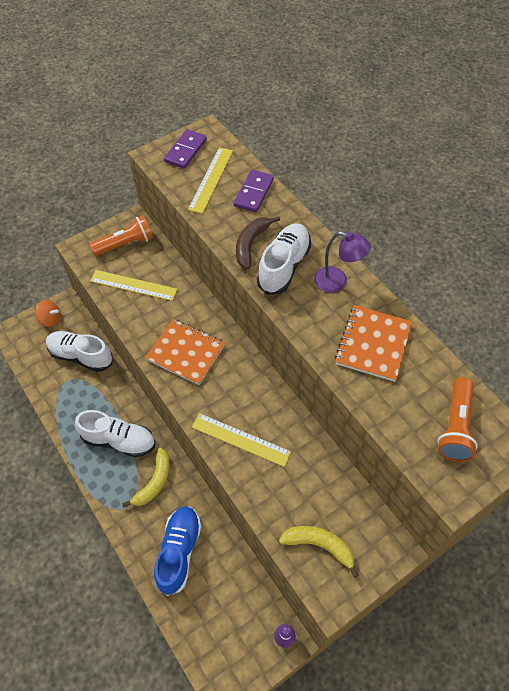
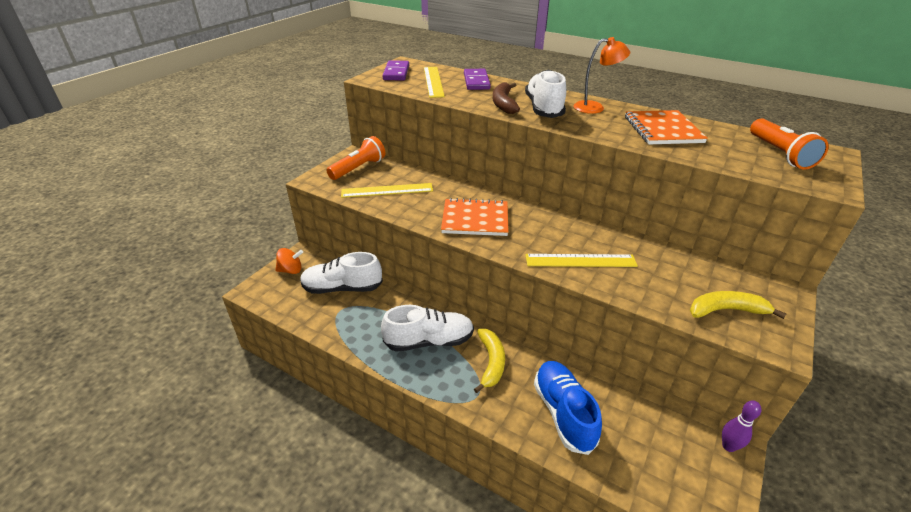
camera: 25 degrees left, 20 degrees down
(337, 282) = (595, 107): purple lamp -> orange lamp

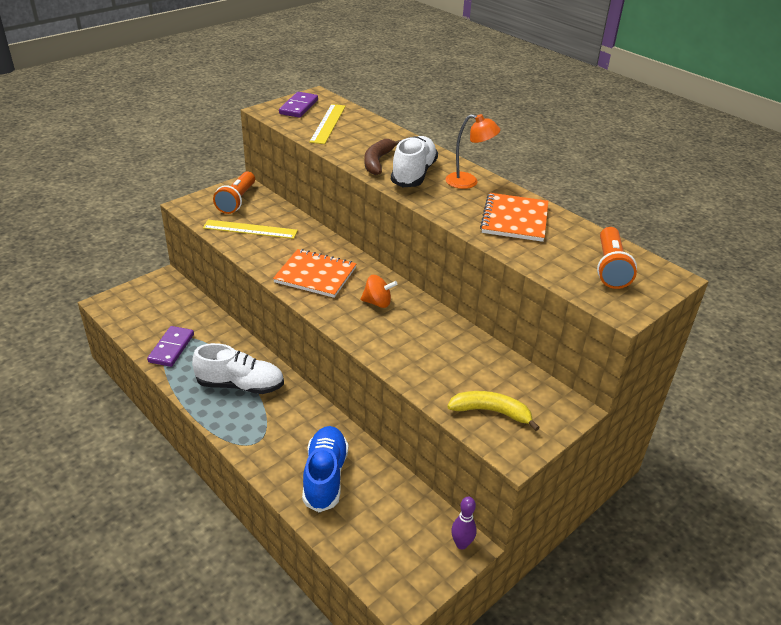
camera: 15 degrees right, 0 degrees up
(291, 270) = (149, 291): orange spinning top -> orange spinning top (377, 303)
(342, 288) = (187, 318): white shoe -> none
(358, 168) = (237, 201): orange flashlight -> orange flashlight turned 135 degrees clockwise
(476, 81) = (372, 130): purple domino -> purple domino (171, 348)
(491, 362) = (286, 417): yellow banana -> none
(580, 260) = (387, 336): yellow ruler -> none

